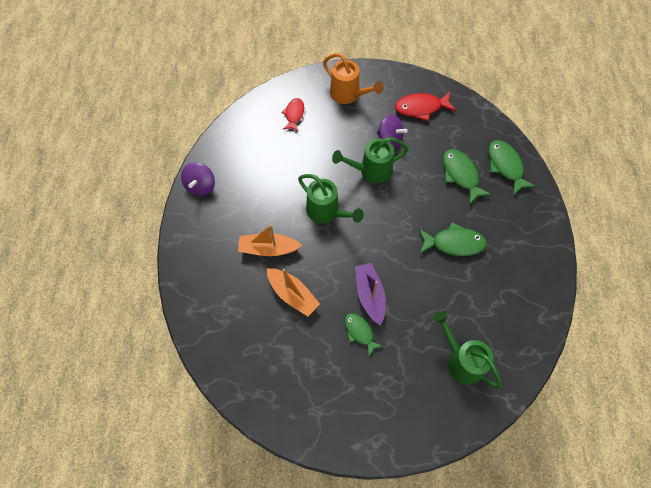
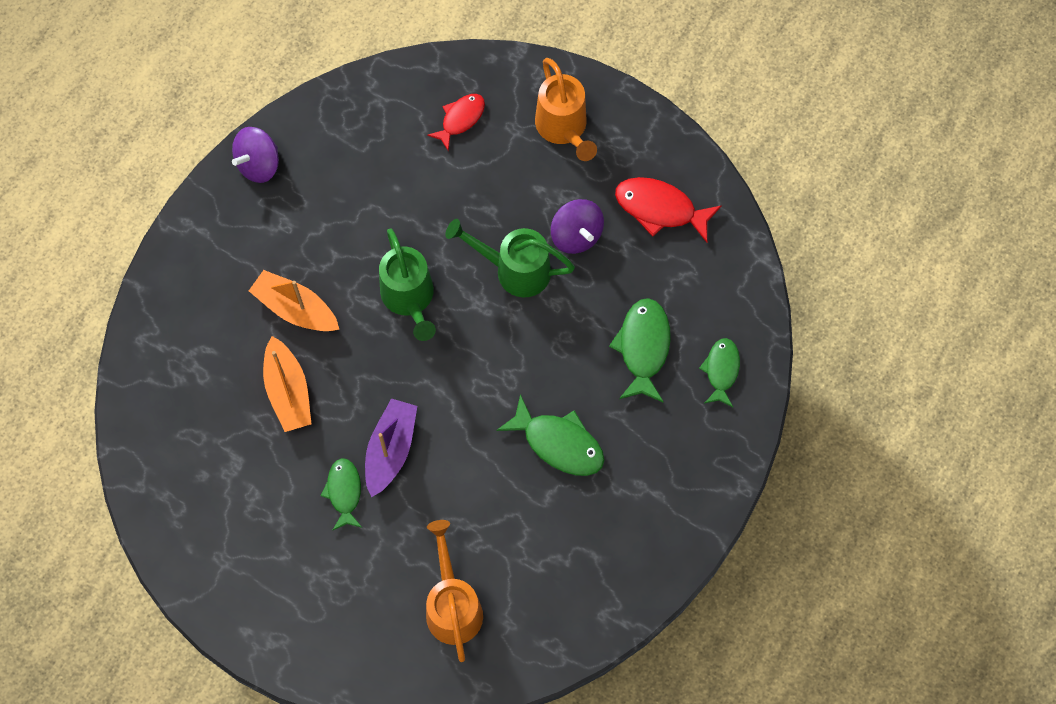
camera: 30 degrees right, 5 degrees up
(461, 361) = (453, 606): green watering can -> orange watering can
(505, 166) = (721, 370): green fish -> green fish, size x0.66

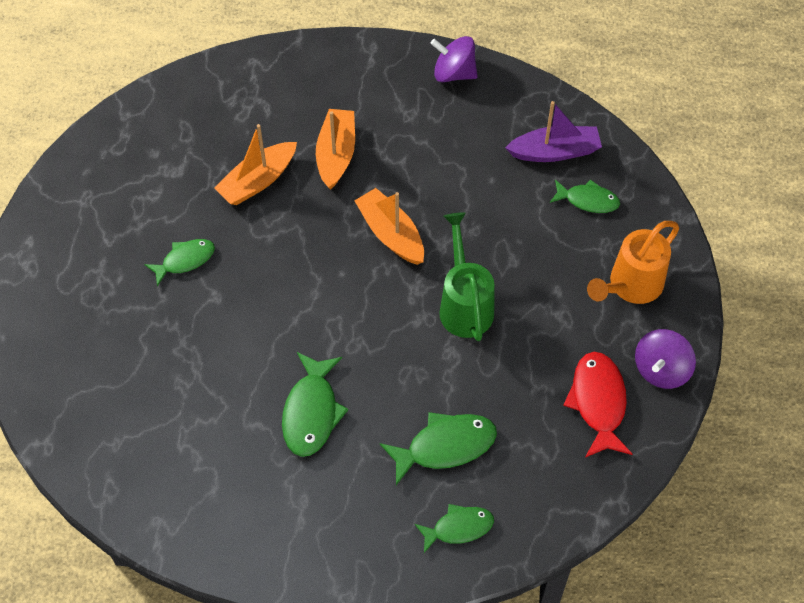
camera: 65 degrees right, 10 degrees down
(390, 450) = (240, 279): purple boat -> purple boat (555, 152)
(409, 299) = (391, 234): green watering can -> orange boat
(453, 606) = (115, 389): orange watering can -> none
(460, 119) = (588, 200): red fish -> green fish
(576, 235) = (528, 341): purple spinning top -> purple spinning top (661, 369)

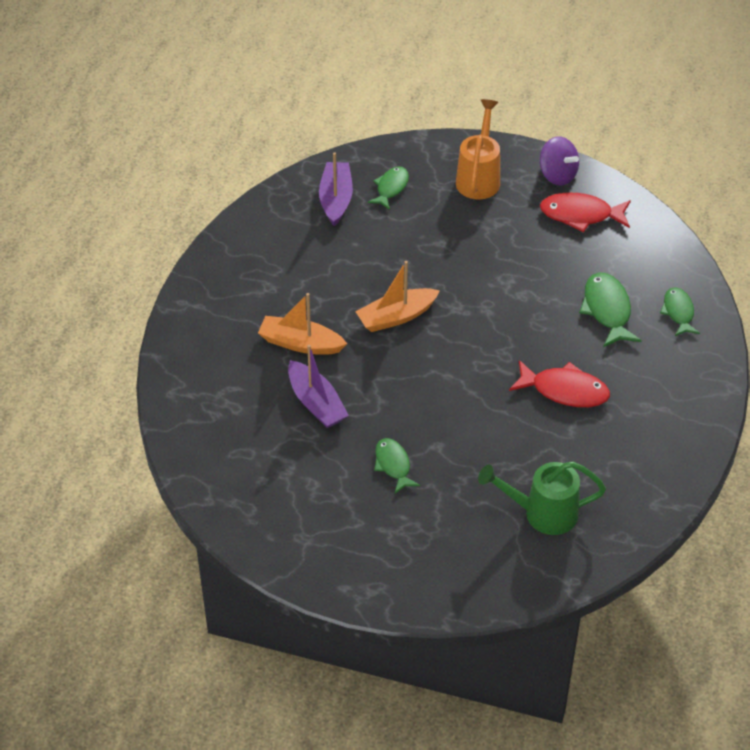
camera: 80 degrees left, 10 degrees down
(258, 181) = (316, 403): orange boat -> purple boat
(311, 412) = (565, 390): green fish -> red fish
(454, 73) = (231, 250): purple spinning top -> none
(464, 305) = (477, 279): green watering can -> green watering can (542, 513)
(630, 286) = (479, 178): orange watering can -> orange watering can turned 135 degrees counterclockwise

